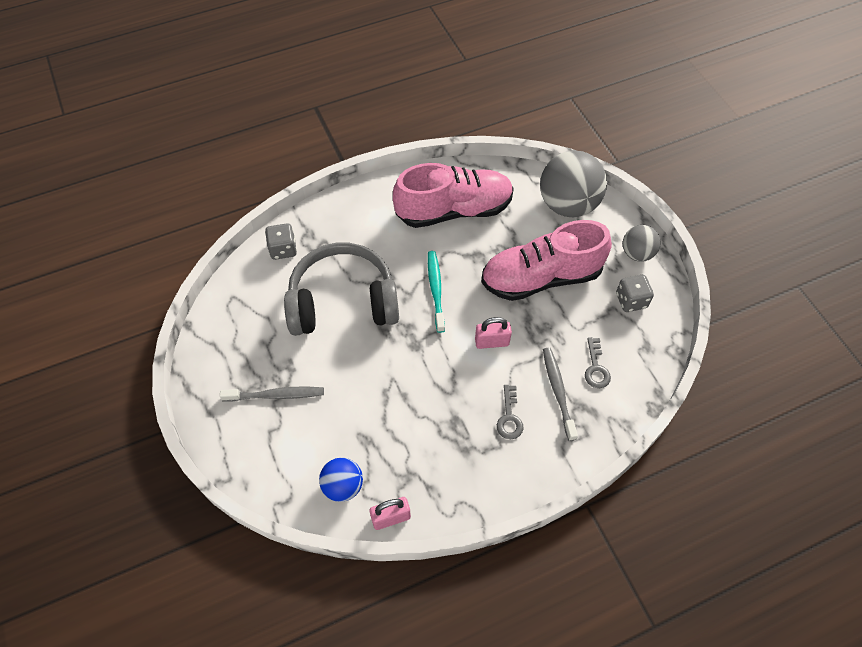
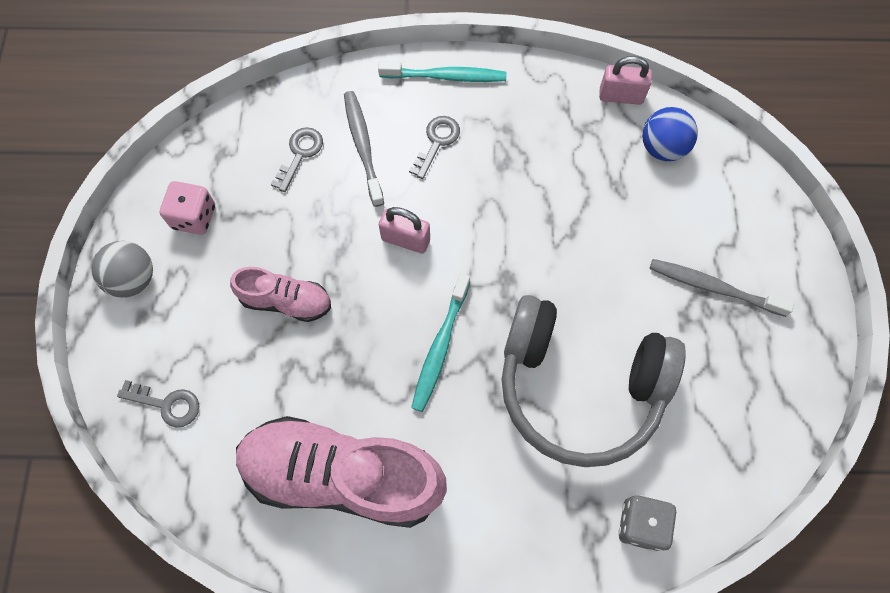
camera: 155 degrees left, 10 degrees up
(532, 473) = (445, 76): none -> turquoise toothbrush
(541, 277) = (286, 301): pink shoe -> pink shoe, size x0.50
(558, 391) = (363, 146): grey toothbrush -> grey toothbrush turned 150 degrees clockwise
(568, 204) = (166, 404): grey ball -> grey key
(631, 300) = (194, 217): grey dice -> pink dice

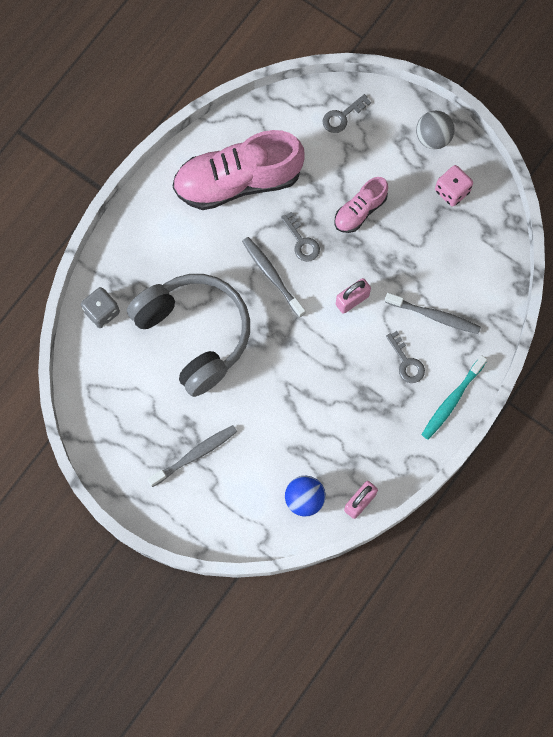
camera: 125 degrees right, 5 degrees up
(300, 154) = (454, 275): grey key -> grey key (301, 241)
(342, 476) = (238, 181): pink shoe -> pink shoe turned 150 degrees counterclockwise
(440, 347) = (272, 276): turquoise toothbrush -> grey toothbrush
(579, 387) = (194, 334): grey headphones -> grey headphones turned 90 degrees clockwise

